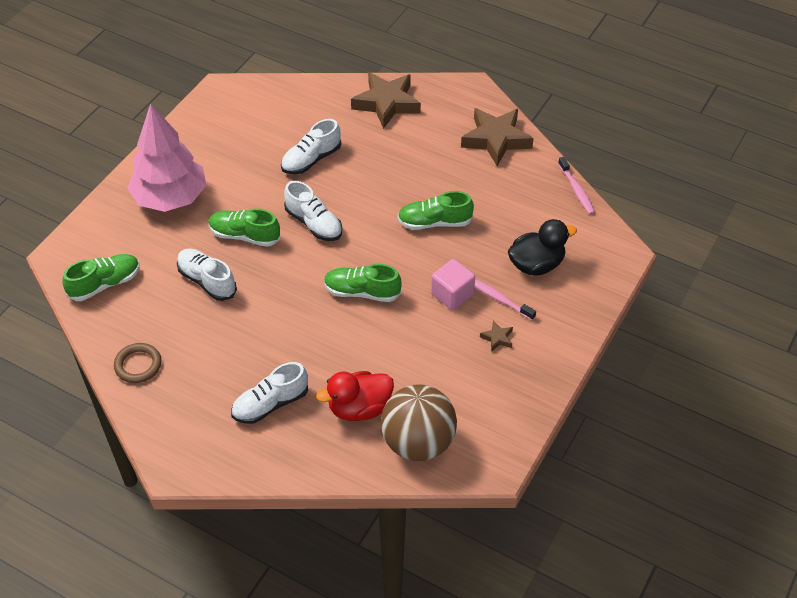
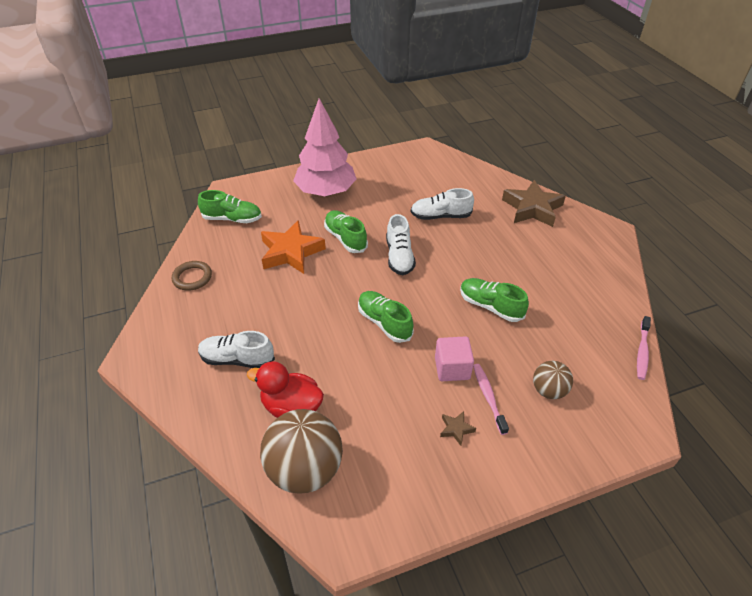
camera: 40 degrees right, 5 degrees down
(207, 281) = (291, 252): white shoe -> orange star
(496, 139) = (600, 275): brown star -> none
(536, 265) = (548, 390): black duck -> brown ball

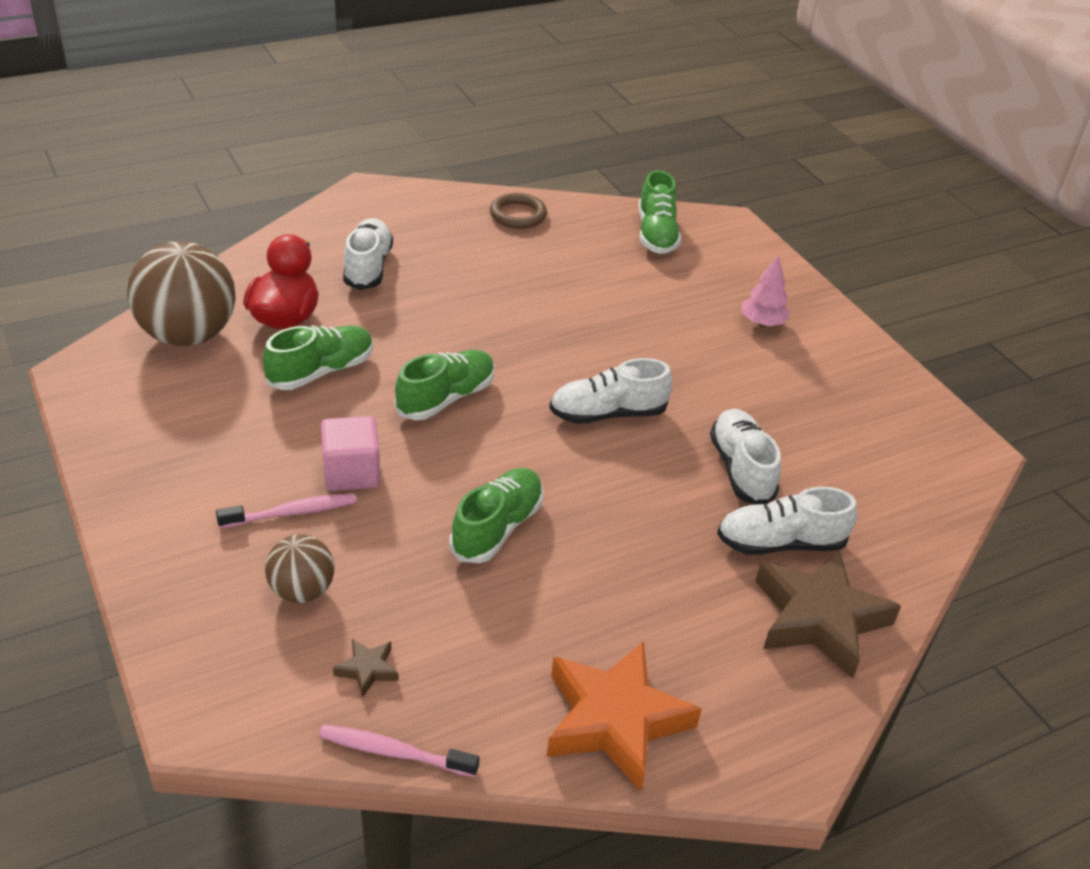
camera: 80 degrees right, 5 degrees down
(291, 252) = (591, 296): orange star -> orange star (615, 720)
(326, 192) = (762, 323): pink tree -> pink tree, size x0.43
(345, 238) = (640, 350): green shoe -> green shoe (321, 371)
(456, 429) = (234, 473): brown star -> brown star (367, 669)
(489, 212) = (780, 543): none -> white shoe

